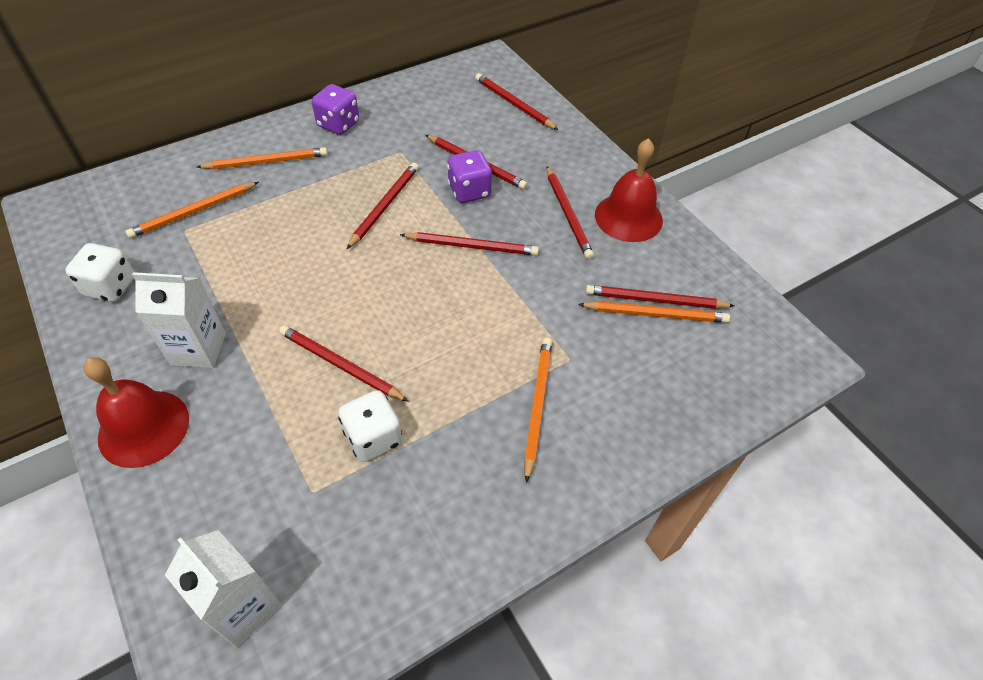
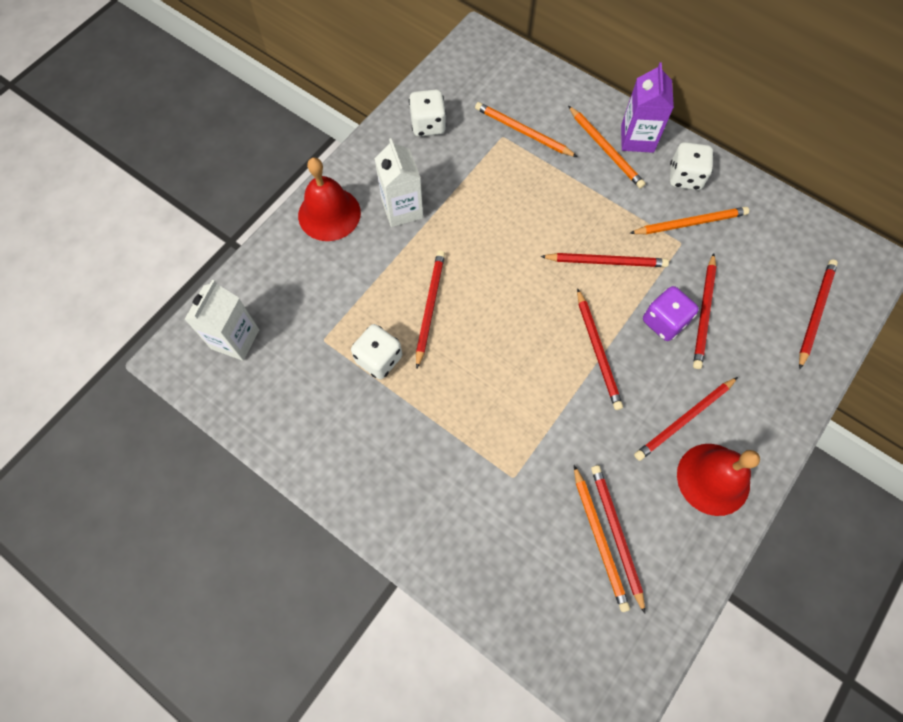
camera: 70 degrees right, 15 degrees up
(273, 137) = (637, 138): none -> purple carton
(338, 124) = (685, 177): purple dice -> white dice
(537, 405) = (456, 466): orange pencil -> orange pencil (690, 223)

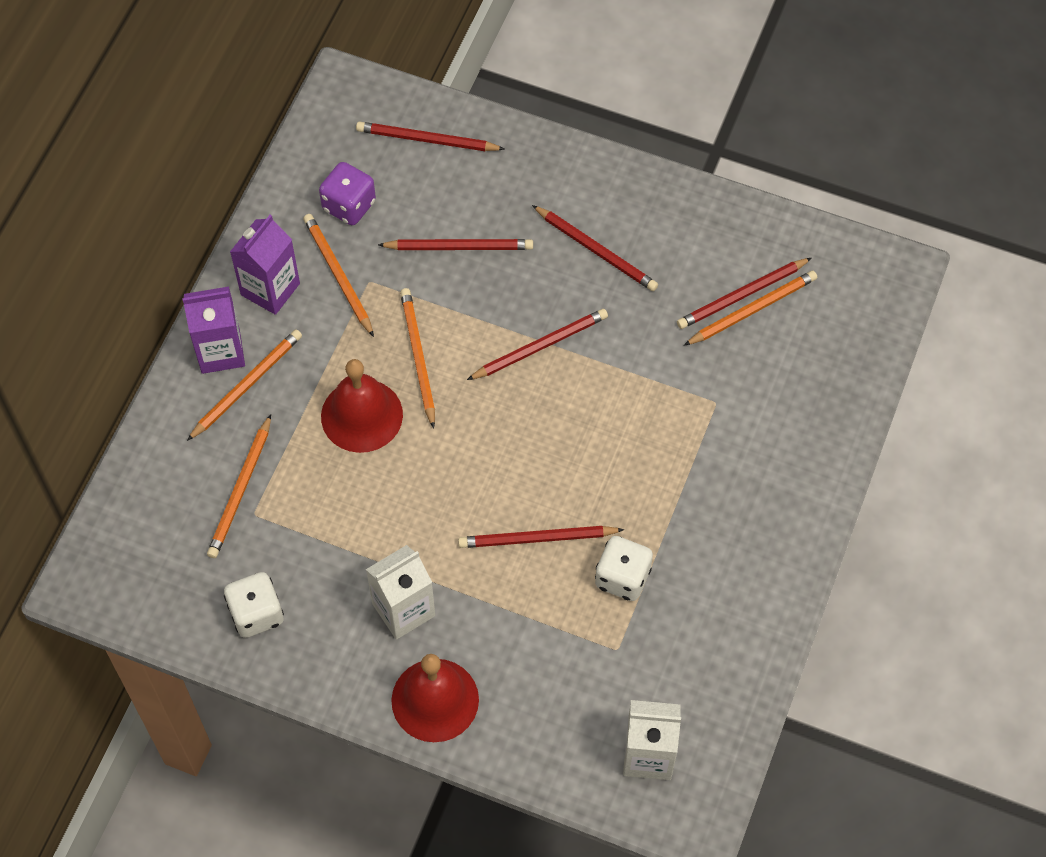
camera: 105 degrees left, 5 degrees down
(606, 261) = (418, 357): red pencil -> orange pencil
(664, 322) = (482, 285): purple dice -> purple dice (349, 205)
(685, 177) = (270, 289): white dice -> purple carton
(713, 479) = (653, 216): red bell -> red bell (361, 415)

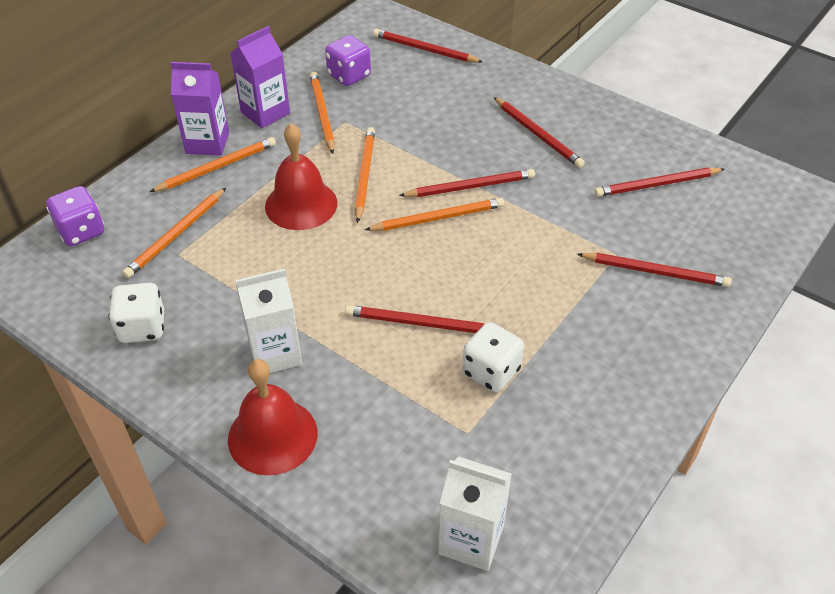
camera: 15 degrees right, 15 degrees down
(133, 510) = (81, 231): none -> purple dice
(459, 247) = (426, 113): red pencil -> red pencil (655, 272)
(752, 310) = (664, 196): orange pencil -> orange pencil (438, 218)

